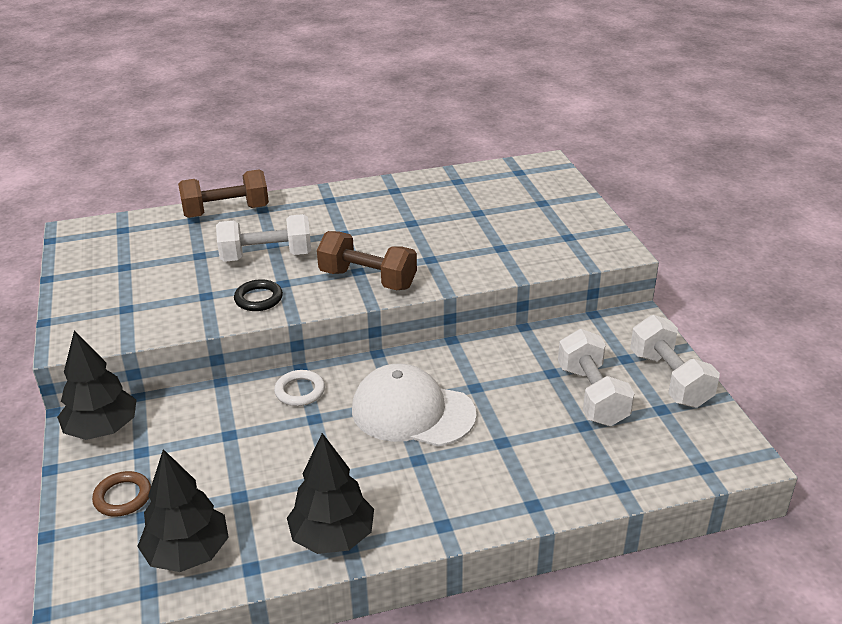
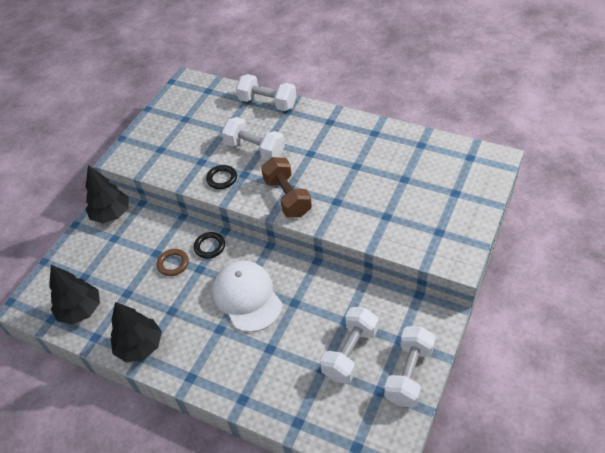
camera: 45 degrees right, 15 degrees up
(123, 497) = (85, 260): brown ring -> brown ring (173, 264)
(226, 212) = (267, 103): brown dumbbell -> white dumbbell
(300, 391) = (210, 246): white ring -> black ring

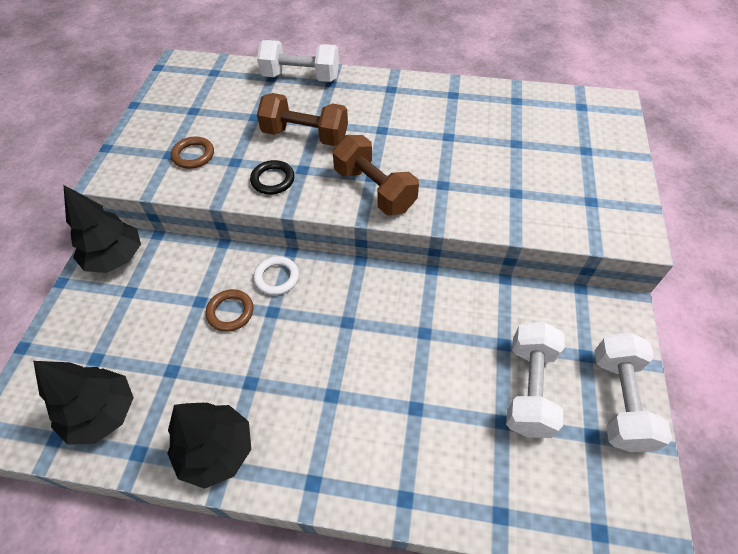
camera: 20 degrees left, 5 degrees up
(175, 152) = (193, 155): none -> brown ring
(210, 246) = (276, 277): black ring -> white ring
(247, 297) = (355, 339): white cap -> none
(255, 149) = (305, 135): white dumbbell -> brown dumbbell

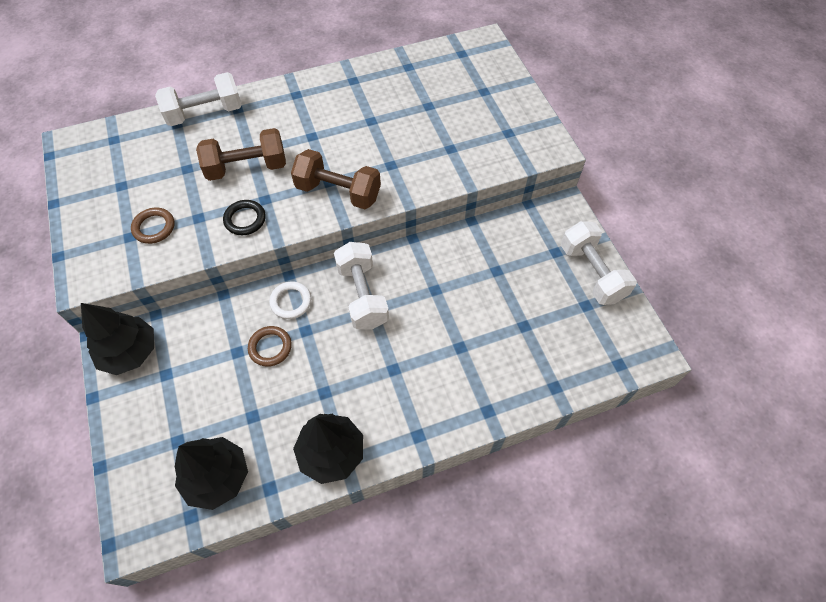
camera: 30 degrees left, 5 degrees up
(529, 388) = (530, 294): white dumbbell -> white dumbbell (362, 295)

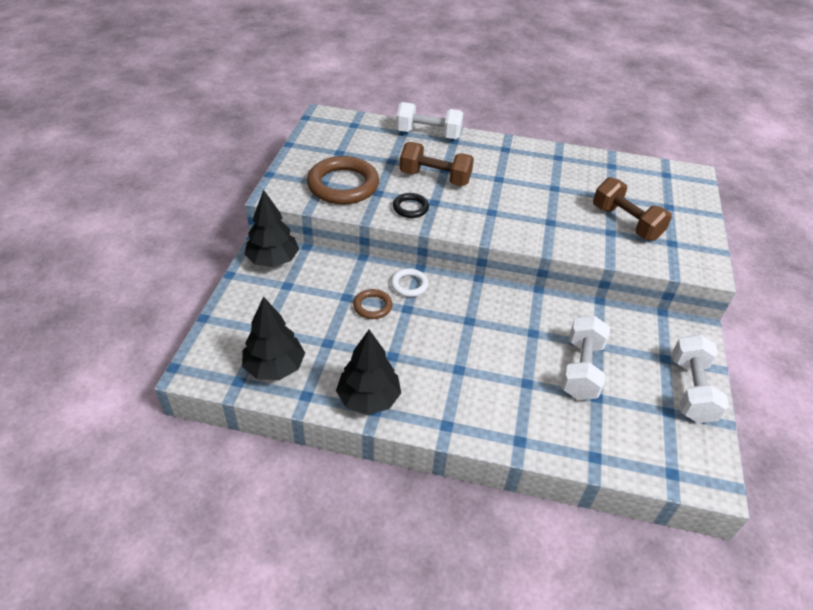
camera: 30 degrees right, 15 degrees down
(154, 227) = (343, 185): brown ring -> brown ring, size x2.03
(338, 192) = (494, 221): brown dumbbell -> brown dumbbell (626, 222)
(362, 295) = (468, 307): white dumbbell -> white dumbbell (581, 369)

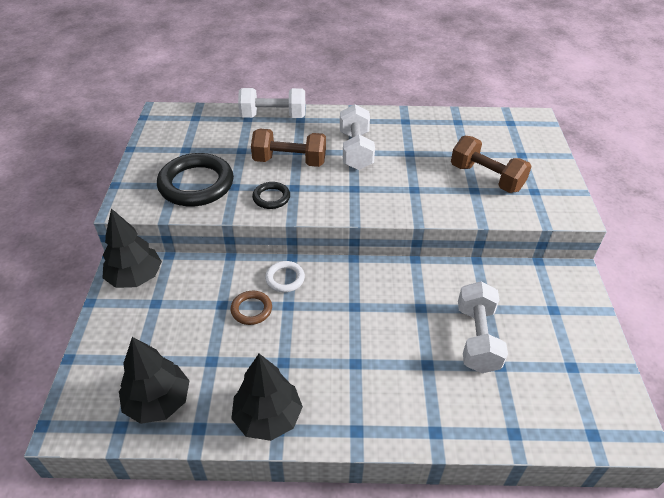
camera: 10 degrees left, 0 degrees up
(343, 185) = (196, 184): brown ring -> black ring
(691, 390) = (586, 339): white dumbbell -> white dumbbell (355, 150)

